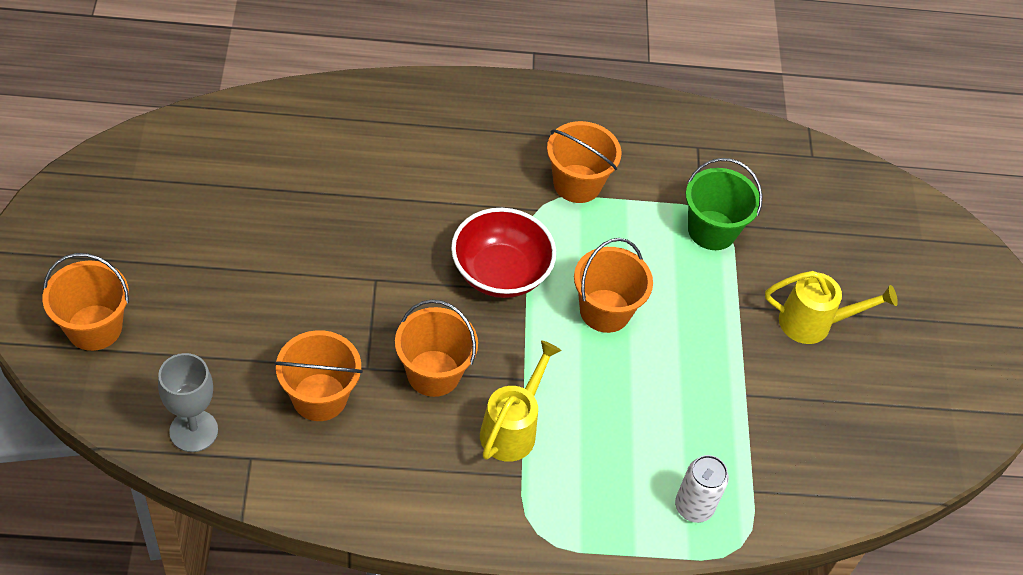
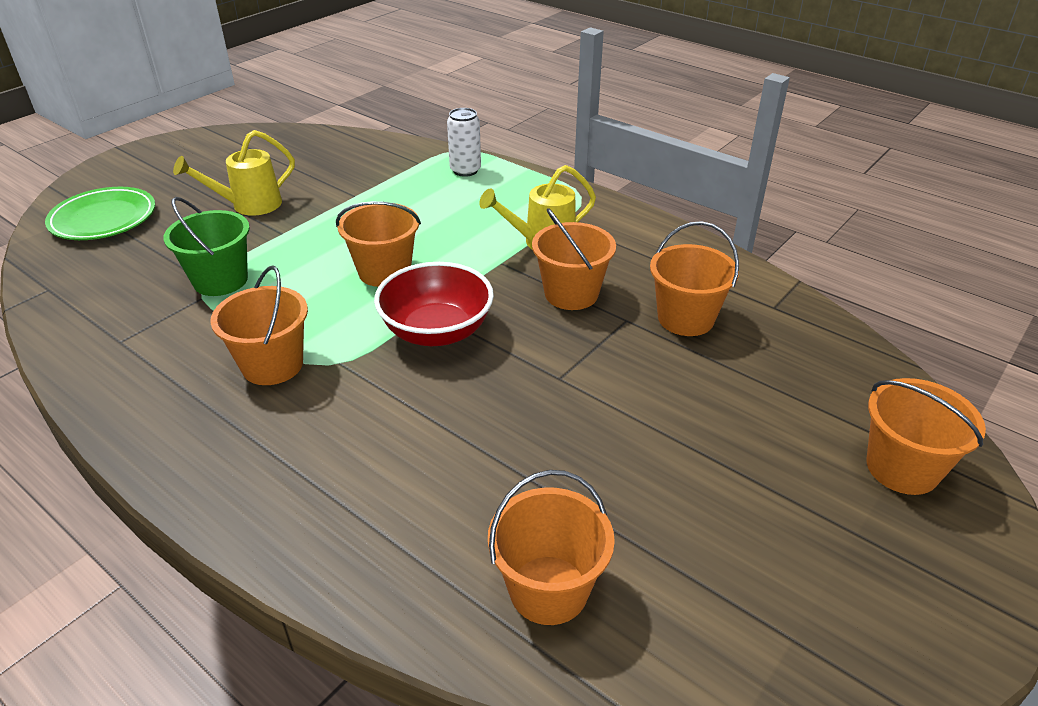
camera: 135 degrees left, 15 degrees down
(193, 431) = (819, 342): grey goblet -> none
(276, 139) = (548, 589): none -> orange bucket
(813, 323) = (249, 205): yellow watering can -> yellow watering can turned 75 degrees counterclockwise
(895, 237) = (103, 219): none -> green plate

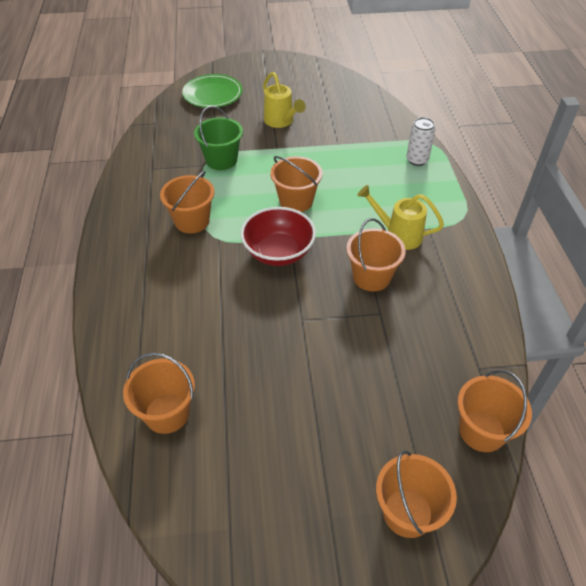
camera: 45 degrees right, 10 degrees up
(249, 205) = (281, 121): yellow watering can -> yellow watering can turned 135 degrees counterclockwise
(685, 318) = (414, 336): orange bucket -> orange bucket (482, 431)

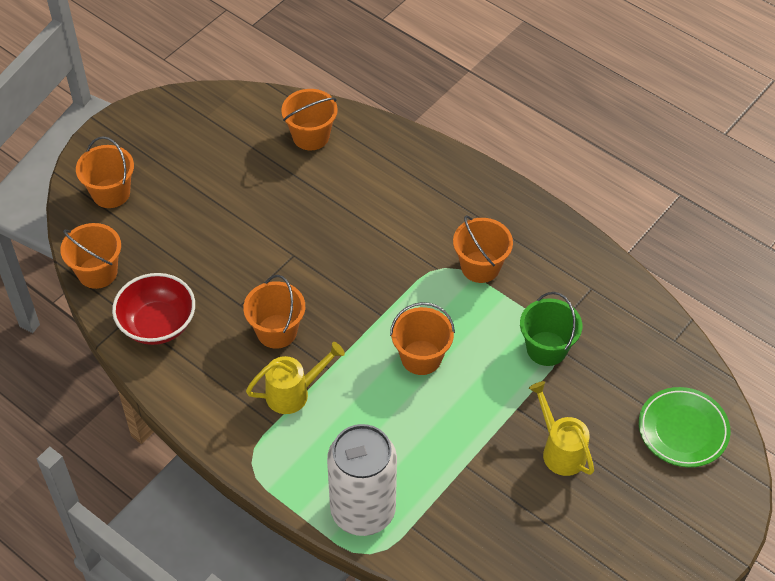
camera: 135 degrees right, 5 degrees up
(278, 252) = (375, 295): red bowl -> red bowl (157, 324)
(281, 121) = (560, 450): yellow watering can -> yellow watering can turned 45 degrees clockwise
(417, 160) = (363, 510): white can -> white can, size x2.06

